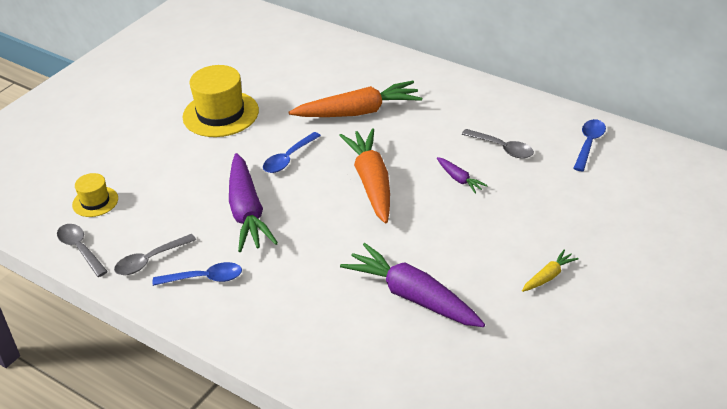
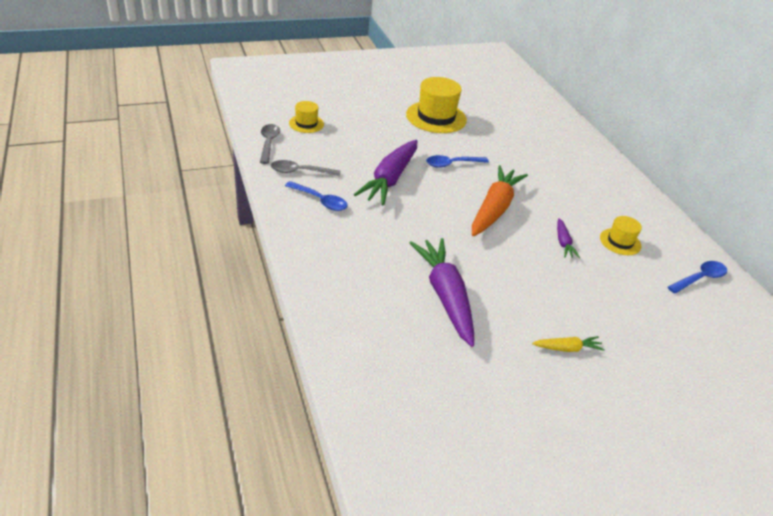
camera: 30 degrees right, 0 degrees up
(358, 112) = (531, 162): orange carrot -> none
(502, 148) = (620, 242): grey spoon -> yellow hat

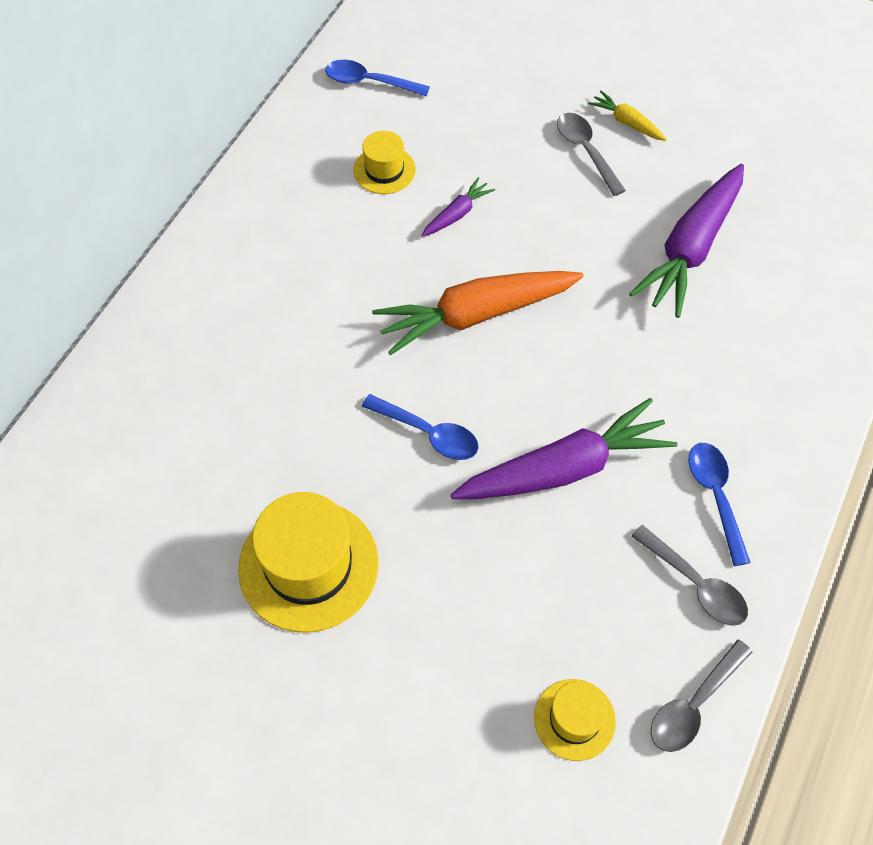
camera: 130 degrees left, 20 degrees up
(560, 314) = (586, 151): none -> grey spoon

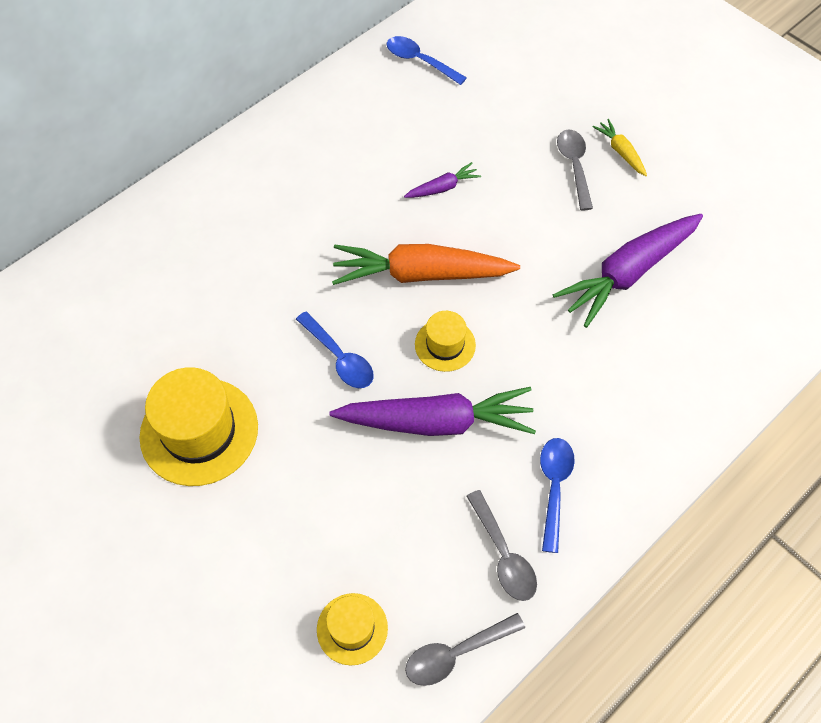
camera: 20 degrees right, 0 degrees up
(384, 170) = (400, 135): yellow hat -> yellow hat (445, 345)

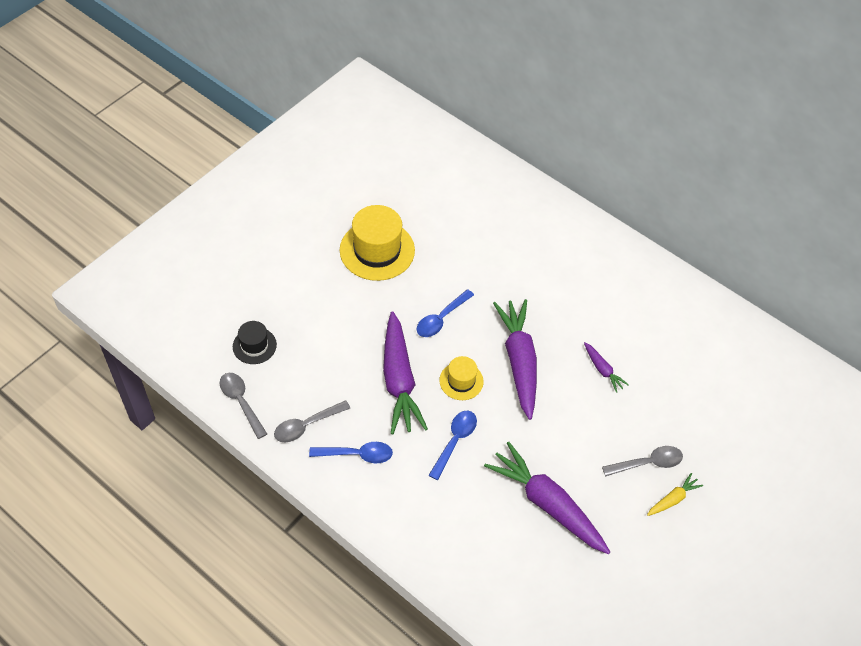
camera: 80 degrees right, 5 degrees down
(352, 628) = (254, 345): yellow hat -> black hat
(420, 61) = (731, 344): blue spoon -> blue spoon (455, 441)
(421, 274) = (519, 362): orange carrot -> purple carrot

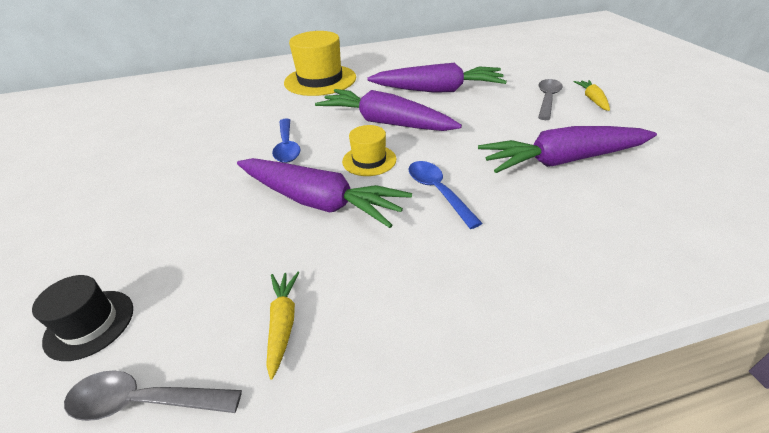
camera: 50 degrees left, 15 degrees down
(306, 425) = (283, 324): grey spoon -> yellow carrot
(357, 454) = (383, 286): blue spoon -> none
(377, 250) = (158, 156): yellow hat -> yellow hat (320, 80)
(602, 369) = (437, 90): purple carrot -> purple carrot, size x2.17

